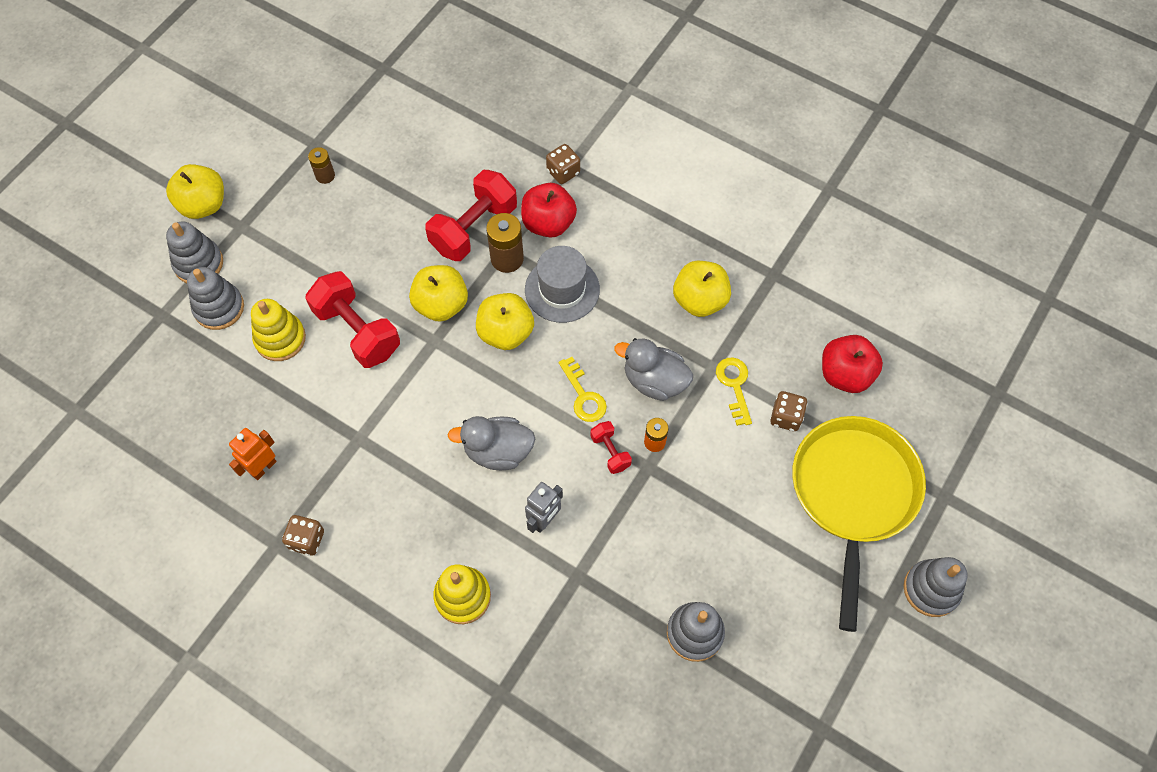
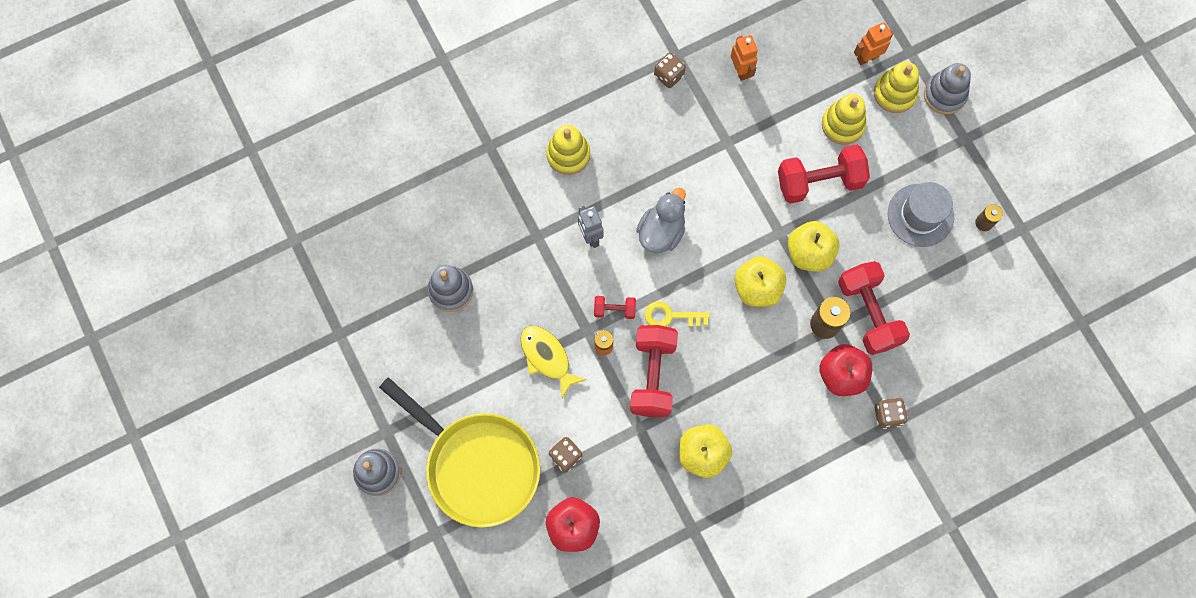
camera: 120 degrees right, 10 degrees up
(187, 351) = (867, 57): none -> orange robot
(203, 205) = (1001, 119): yellow apple -> none
(219, 308) = (894, 93): grey stacking toy -> yellow stacking toy
(562, 289) = (772, 351): grey hat -> grey hat (920, 215)
(654, 381) = (652, 375): grey duck -> red dumbbell
(702, 489) = (547, 357): none -> yellow fish
(734, 385) = (614, 434): yellow key -> none

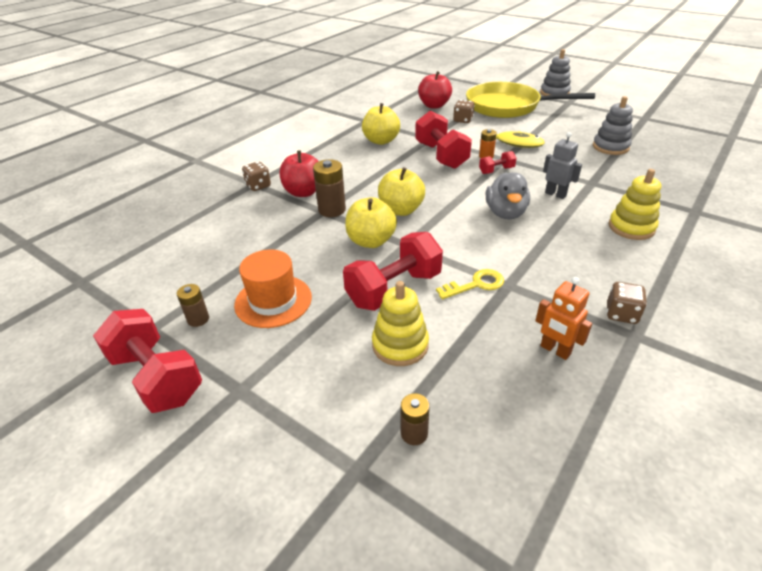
camera: 155 degrees right, 35 degrees down
(670, 316) = (454, 179): yellow key -> yellow key (476, 284)
(867, 57) = (414, 433): orange robot -> brown battery
(868, 313) = (297, 225): red dumbbell -> red dumbbell (156, 377)
(894, 93) = (354, 404): yellow stacking toy -> none
(920, 215) = (273, 301): grey hat -> orange hat
(944, 95) = (283, 431): grey stacking toy -> none

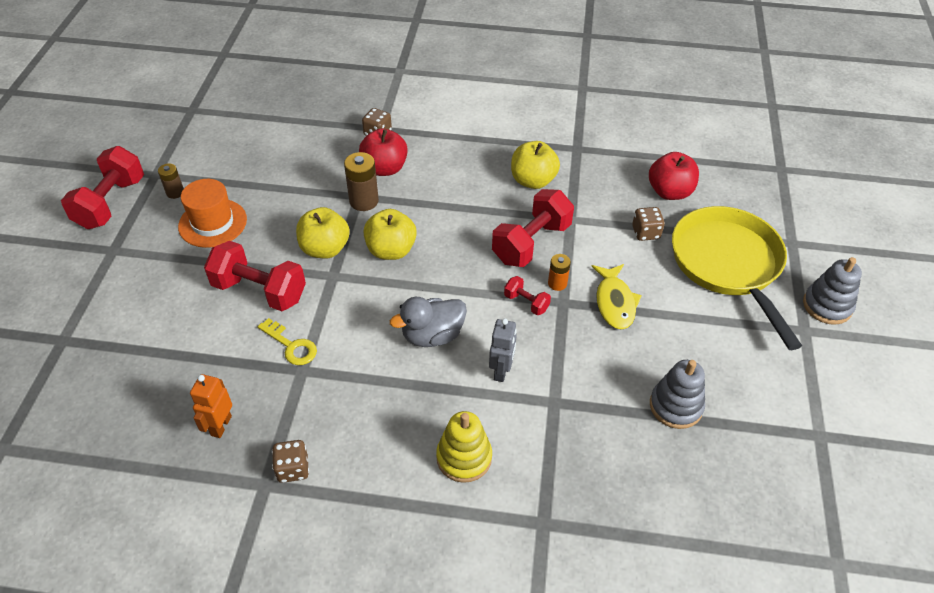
camera: 60 degrees right, 10 degrees up
(400, 345) = (189, 320): yellow stacking toy -> none
(414, 433) = (101, 359): brown battery -> none

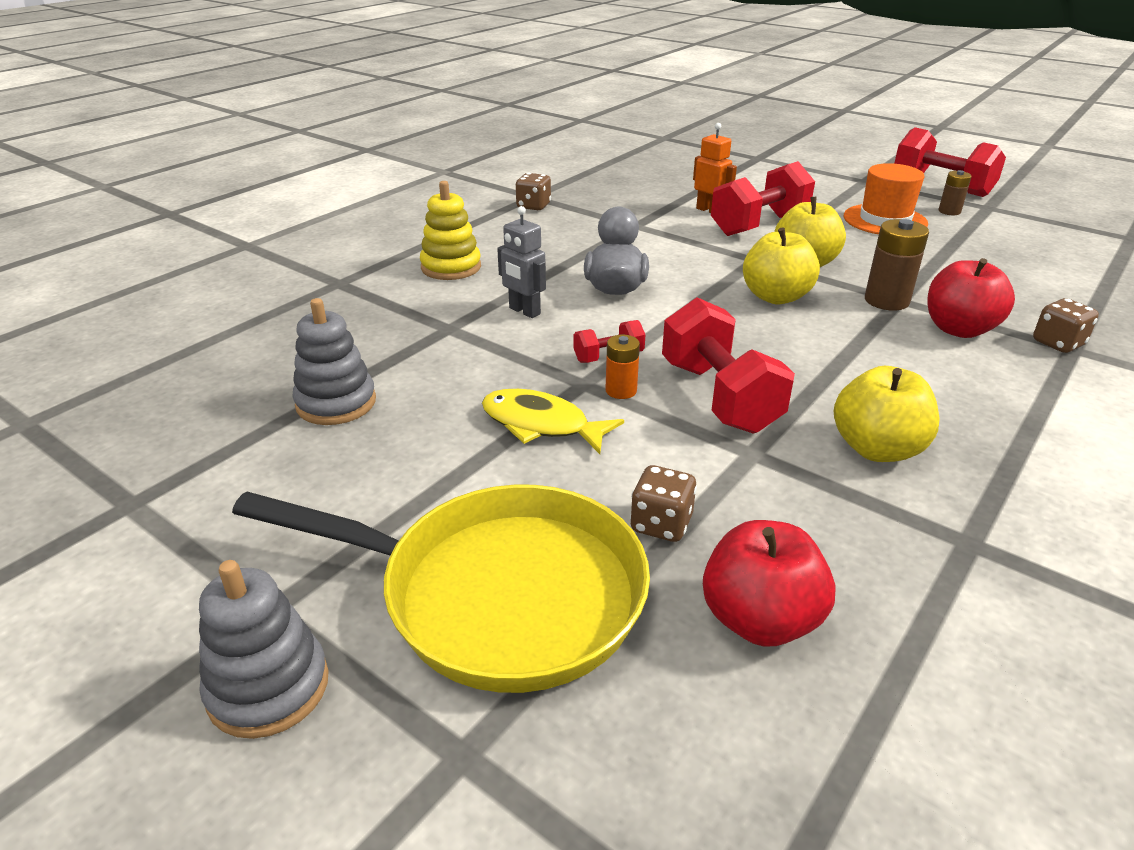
camera: 120 degrees right, 15 degrees down
(221, 426) = (608, 191): orange robot -> orange robot (709, 210)
(291, 346) = (670, 226): yellow key -> none

